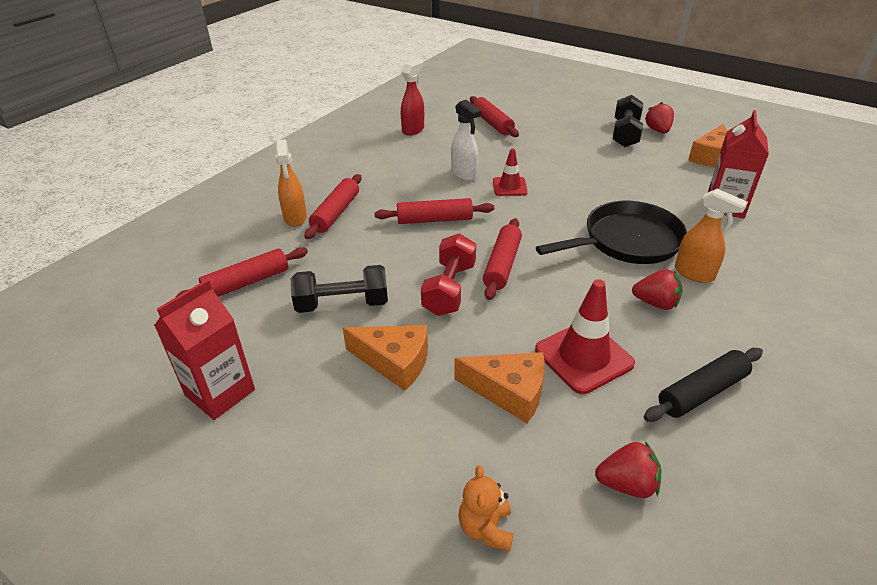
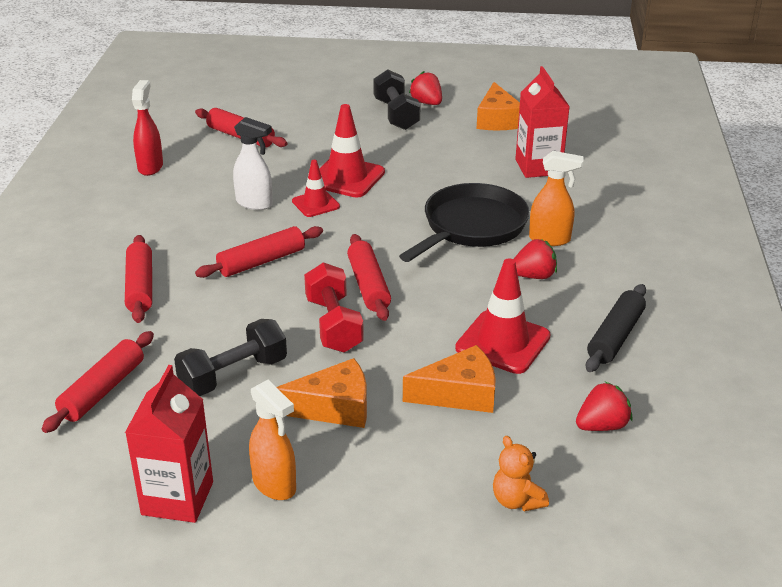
camera: 30 degrees left, 5 degrees down
(295, 218) = (95, 306): orange spray bottle -> orange spray bottle (275, 485)
(549, 173) = (346, 177): none -> red traffic cone

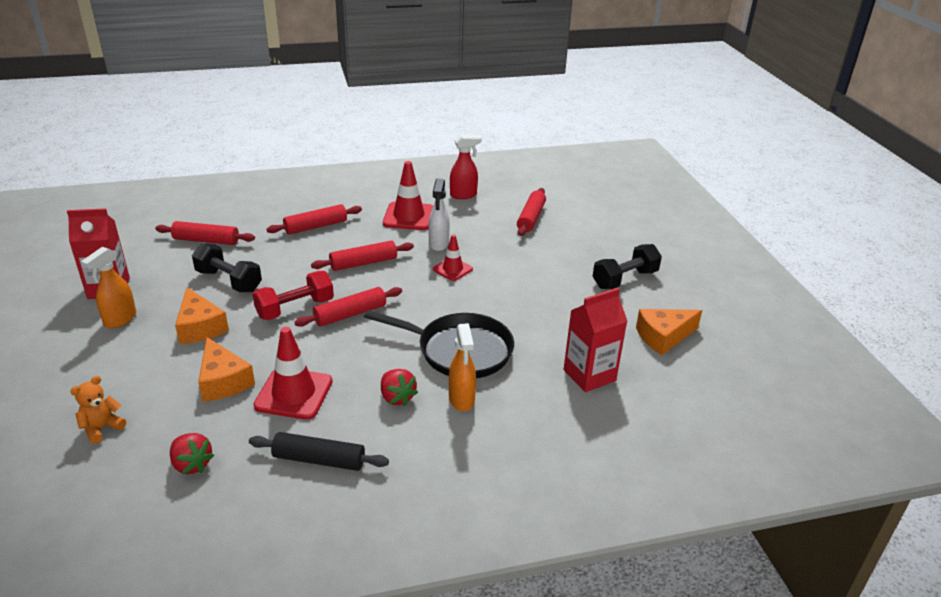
camera: 70 degrees right, 0 degrees up
(261, 261) = (363, 263): red rolling pin -> red rolling pin turned 60 degrees counterclockwise
(346, 177) = (500, 275): red traffic cone -> red traffic cone (409, 216)
(426, 103) = (661, 291): red strawberry -> none

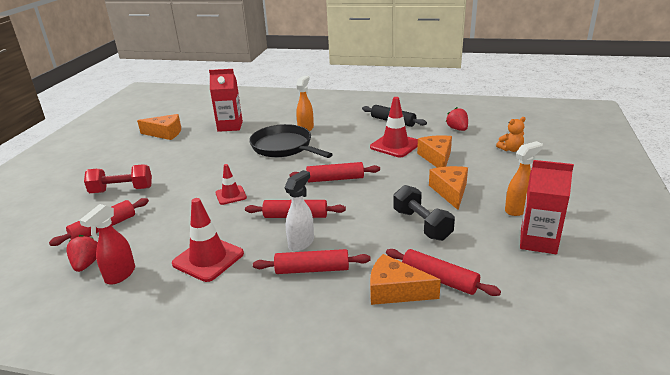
camera: 150 degrees left, 5 degrees down
(241, 227) = (395, 291): none -> orange cheese
(295, 308) = (373, 190): red dumbbell -> red dumbbell (122, 190)
(397, 397) = (338, 135): red strawberry -> red strawberry (87, 264)
(438, 244) = (216, 220): white spray bottle -> white spray bottle (301, 243)
(463, 195) = (120, 275): red spray bottle -> red spray bottle turned 75 degrees counterclockwise
(625, 279) = (128, 164): black dumbbell -> none

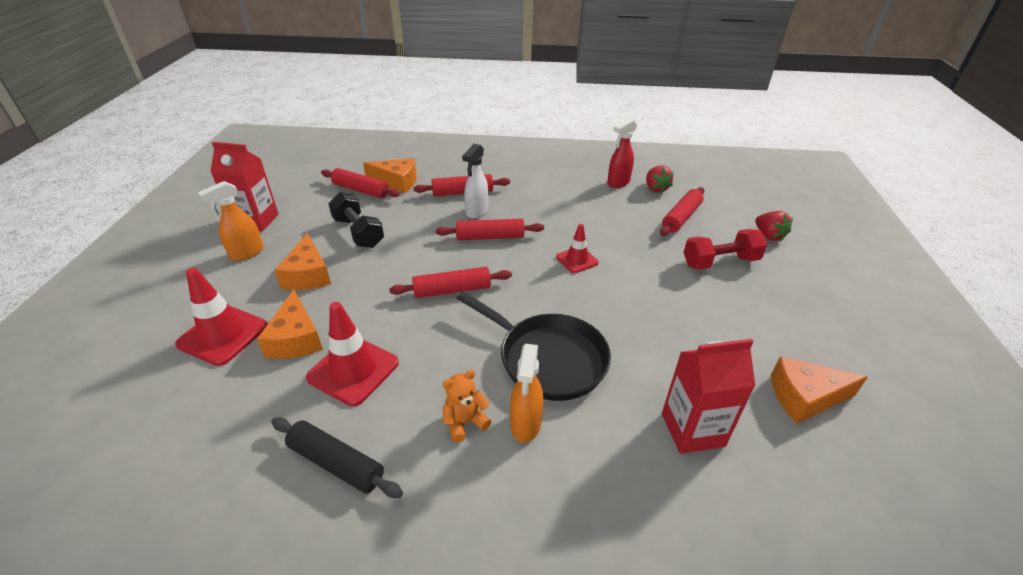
camera: 170 degrees right, 10 degrees up
(120, 275) = (618, 183): red spray bottle -> red spray bottle turned 150 degrees counterclockwise
(208, 259) = (554, 196): red traffic cone -> red traffic cone (223, 335)
(457, 129) = (212, 431): red strawberry -> red strawberry (768, 236)
(510, 149) = (162, 365): orange teddy bear -> orange teddy bear (465, 422)

